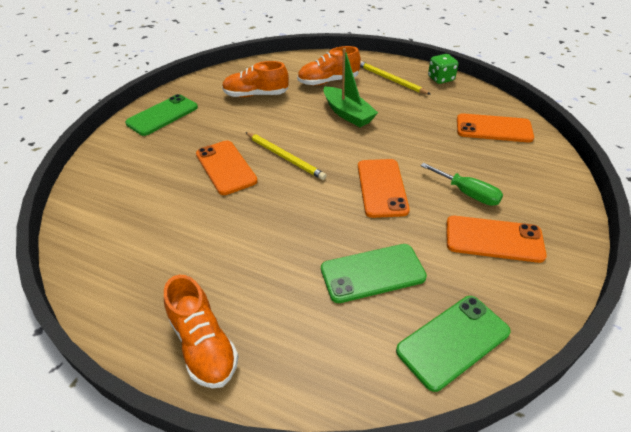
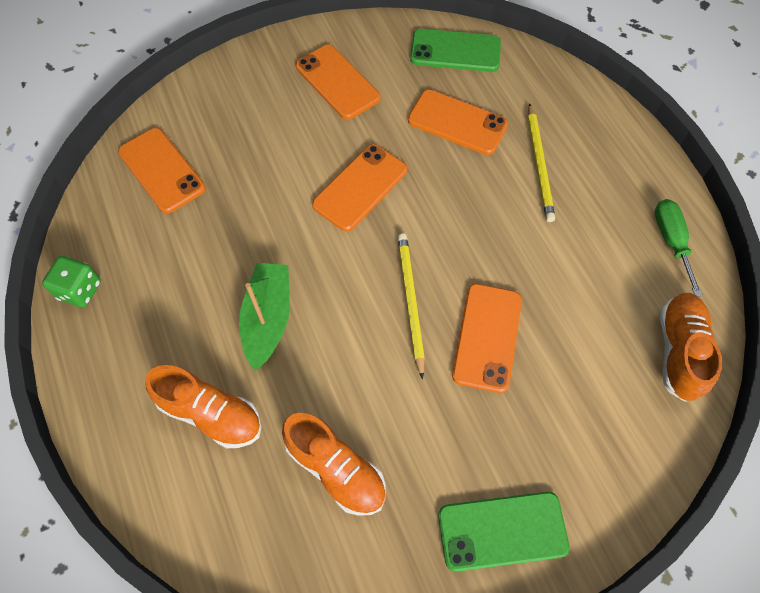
camera: 140 degrees left, 20 degrees up
(204, 345) = (624, 158): orange shoe -> orange shoe (679, 351)
(372, 273) = (457, 122): green phone -> orange phone
(390, 79) = (134, 343): yellow pencil -> yellow pencil (539, 165)
(467, 193) = (298, 127): green screwdriver -> green screwdriver (671, 241)

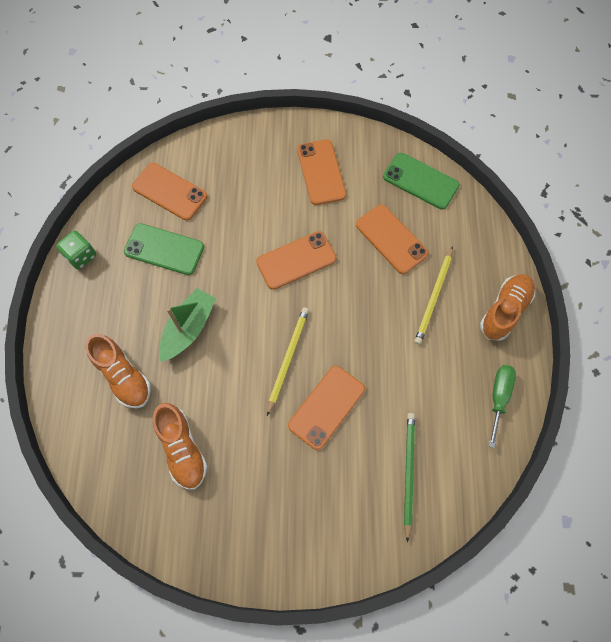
camera: 25 degrees right, 5 degrees up
(162, 170) = (170, 191): orange phone -> orange phone turned 45 degrees counterclockwise
(502, 531) = (266, 540): green phone -> green phone (164, 249)
(623, 368) = (408, 472): none -> green pencil
(679, 351) = (456, 479): orange shoe -> orange shoe (504, 311)

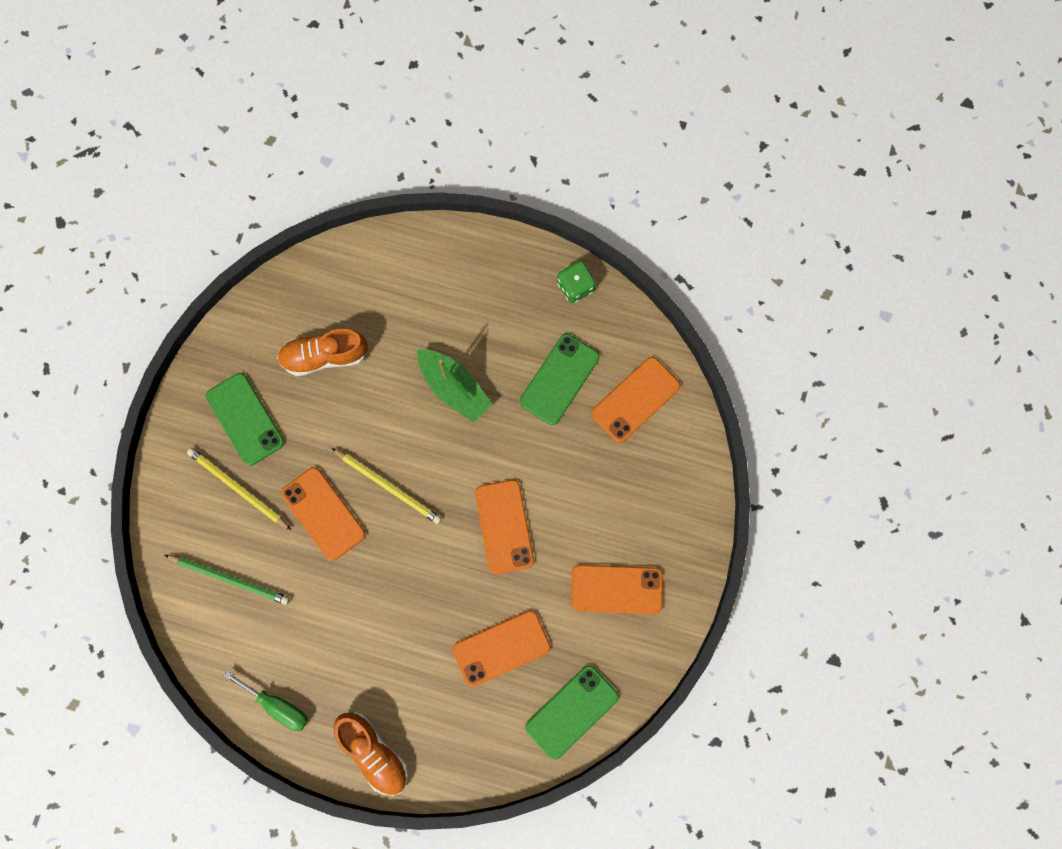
camera: 105 degrees right, 10 degrees up
(123, 376) = (419, 310): orange shoe -> none
(259, 506) = (245, 419): none -> green phone
(434, 297) = (414, 674): yellow pencil -> yellow pencil (238, 488)

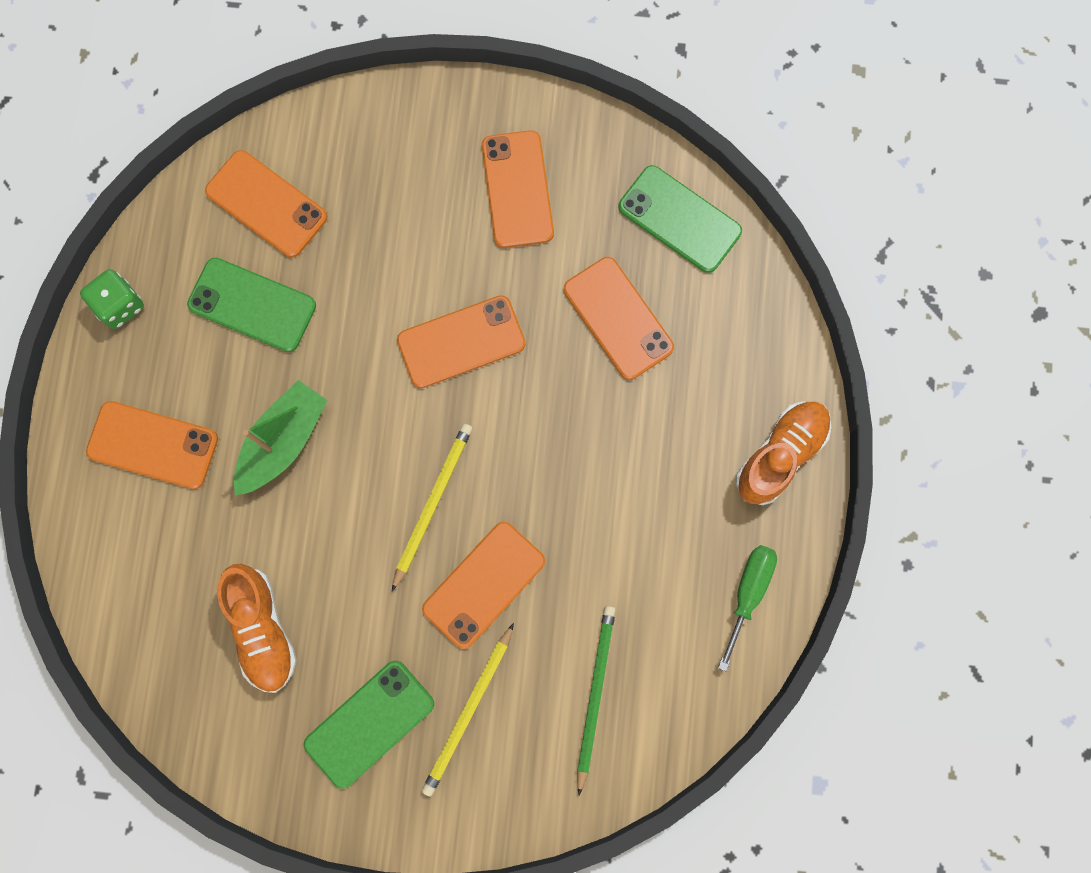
camera: 100 degrees left, 0 degrees up
(469, 298) = (153, 445): none -> orange phone

